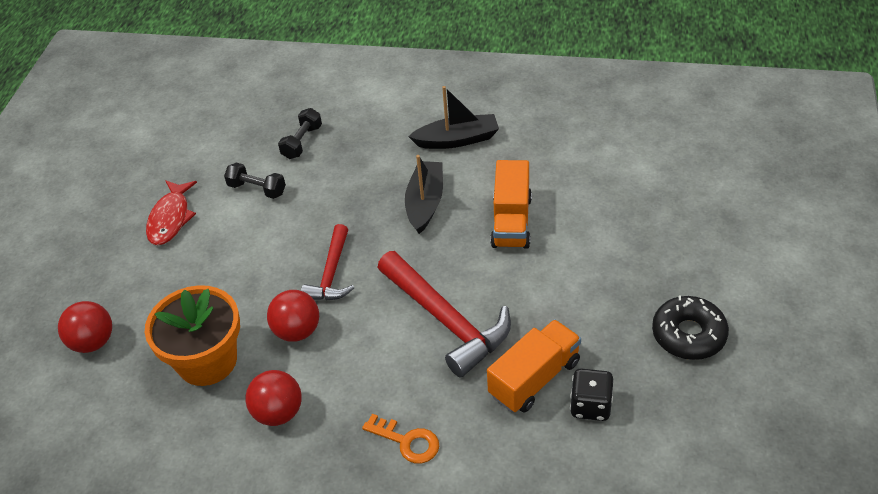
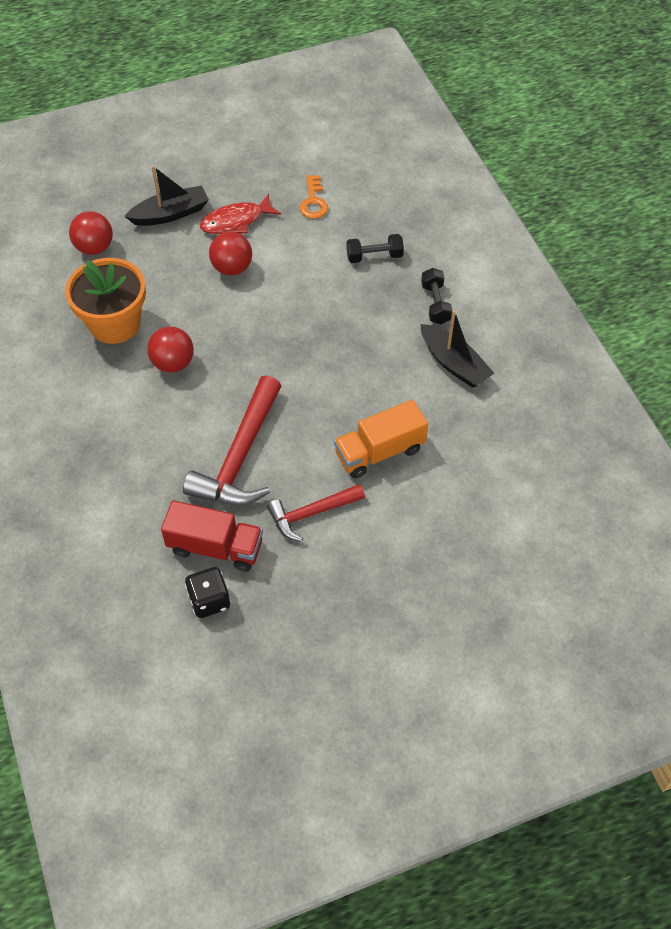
camera: 55 degrees right, 10 degrees up
(257, 189) = (301, 257): black dumbbell -> black dumbbell (435, 304)
(278, 412) = (92, 393): red ball -> red ball (232, 268)
(331, 273) = (243, 354): red hammer -> red hammer (311, 513)
(407, 441) = (109, 488): orange key -> orange key (313, 202)
(425, 203) = (361, 378): black boat -> black boat (170, 214)
(534, 378) = (215, 547): orange truck -> red truck
(688, 334) = (329, 646): black donut -> none

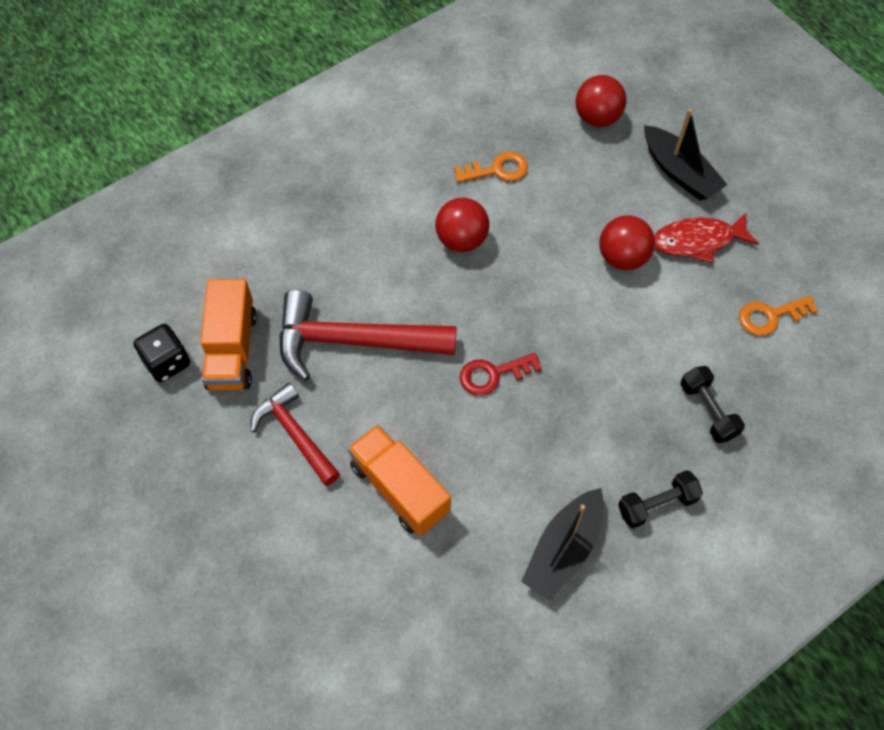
camera: 75 degrees right, 5 degrees up
(115, 324) = (497, 170): orange flower pot -> orange key
(215, 547) = (232, 350): red truck -> orange truck
(236, 221) = (698, 241): red fish -> red fish turned 60 degrees counterclockwise
(303, 372) = (492, 375): none -> red key

